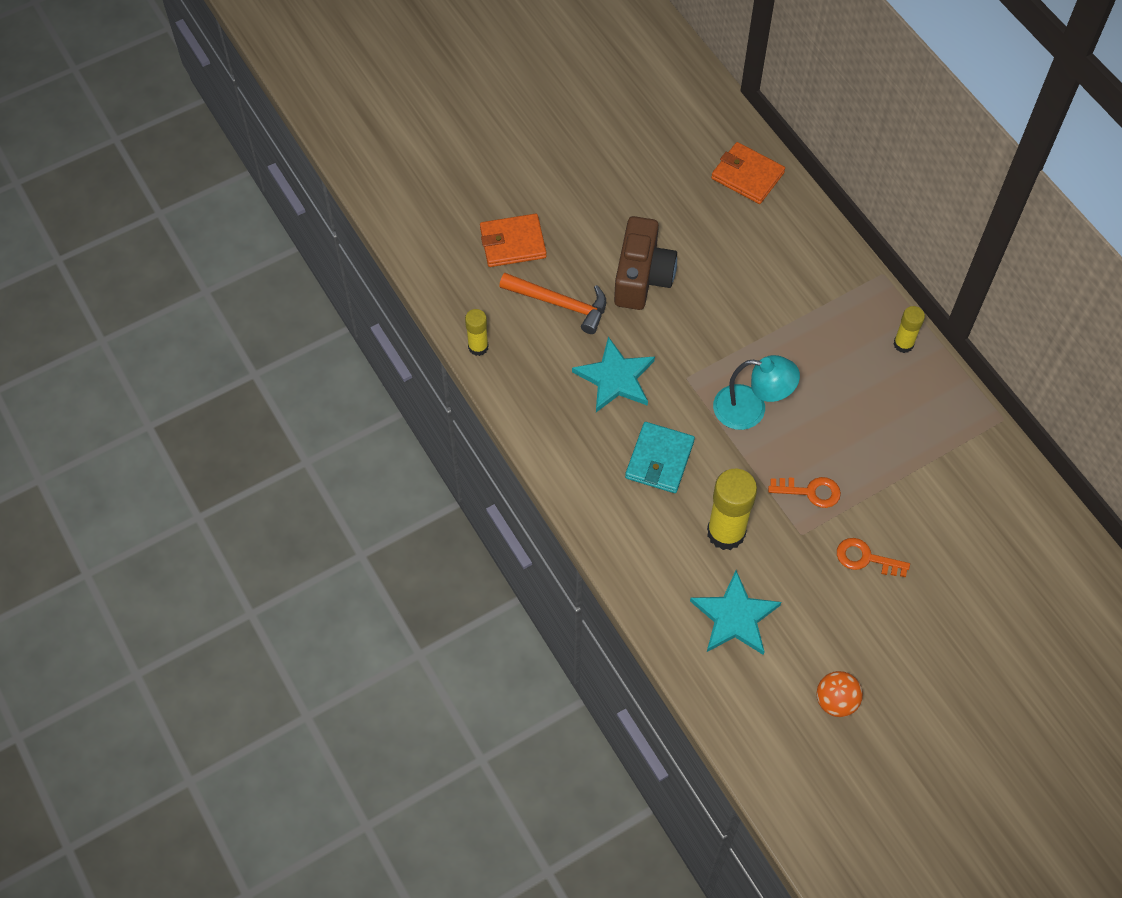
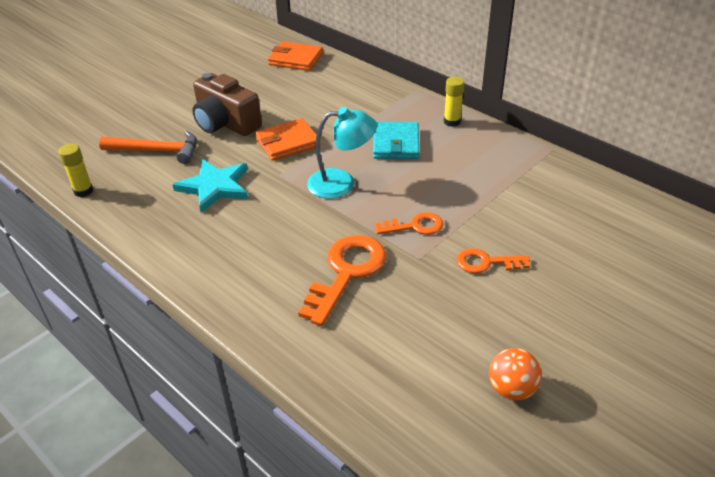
camera: 15 degrees left, 20 degrees down
(513, 243) = (111, 124): orange wallet -> orange wallet (288, 142)
(642, 277) = (225, 123): brown camera -> brown camera turned 135 degrees clockwise
(659, 459) = (268, 233): turquoise wallet -> turquoise wallet (396, 144)
(726, 532) = (347, 272): yellow glue stick -> orange key
(735, 617) = (378, 339): turquoise star -> none

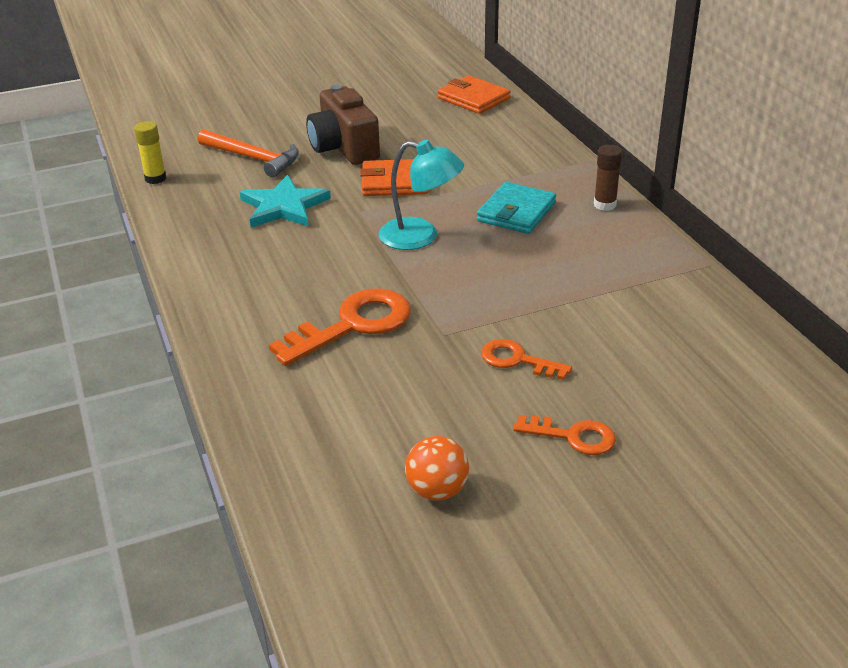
camera: 25 degrees right, 5 degrees down
(415, 226) = (467, 301): orange key -> orange key (573, 437)
(452, 122) = (604, 205): yellow glue stick -> brown glue stick

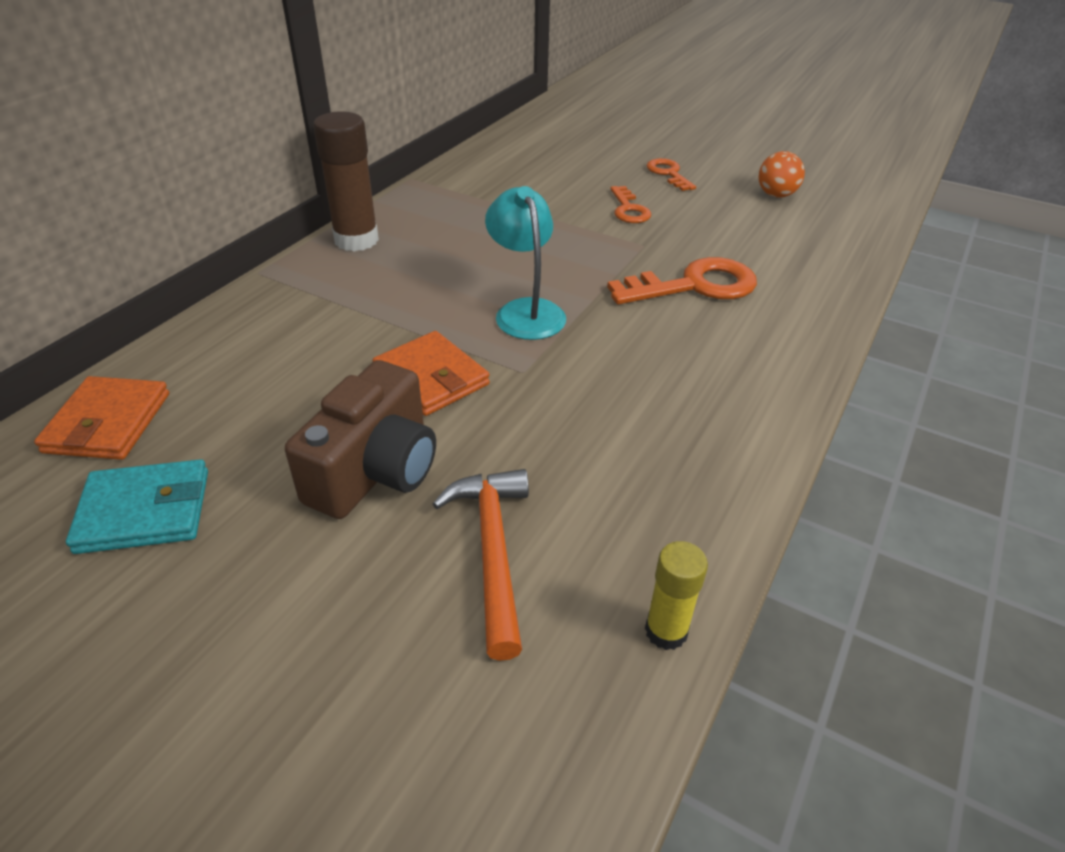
camera: 130 degrees left, 5 degrees up
(284, 206) = (579, 434): turquoise star -> none
(353, 325) = (695, 286): orange key -> orange key turned 150 degrees clockwise
(516, 212) = (418, 277): turquoise wallet -> turquoise wallet (144, 511)
(604, 205) = (356, 240): brown glue stick -> brown glue stick, size x1.79

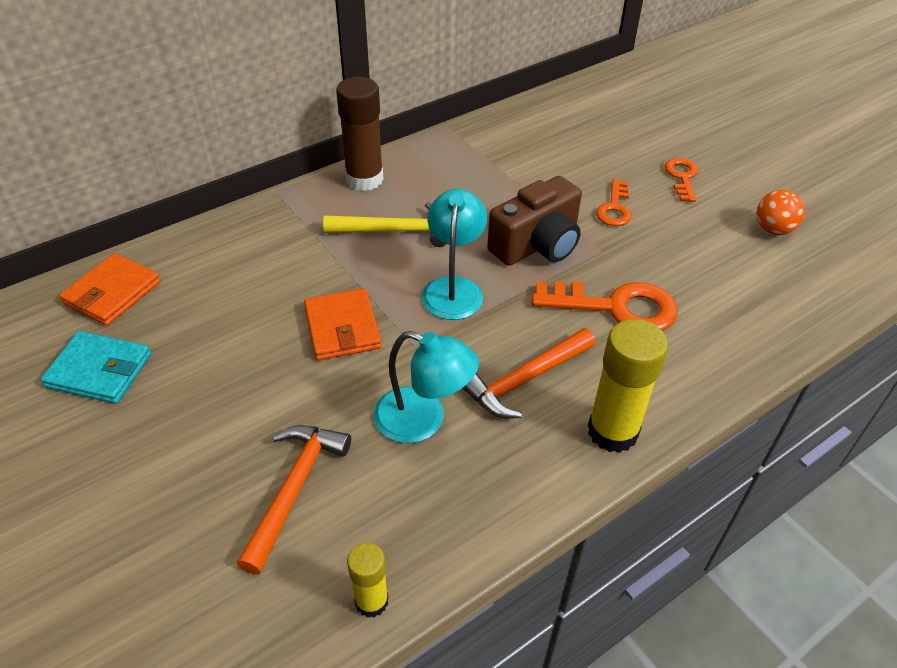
camera: 25 degrees right, 5 degrees up
(375, 470) = (256, 393): brown camera -> brown camera (537, 245)
(425, 277) = (395, 231): none -> yellow hammer
(585, 436) = (423, 420): none -> turquoise lamp
(658, 369) = (524, 380): none -> orange hammer
(775, 387) = (612, 431): none -> yellow glue stick

